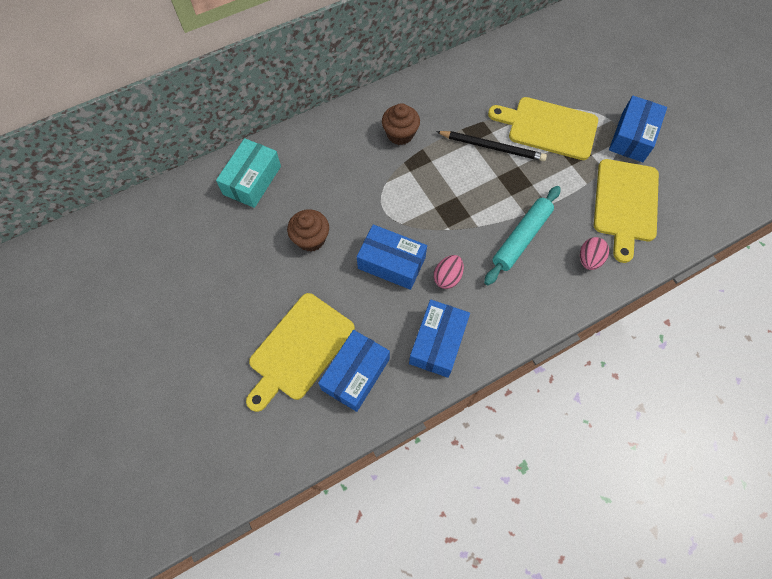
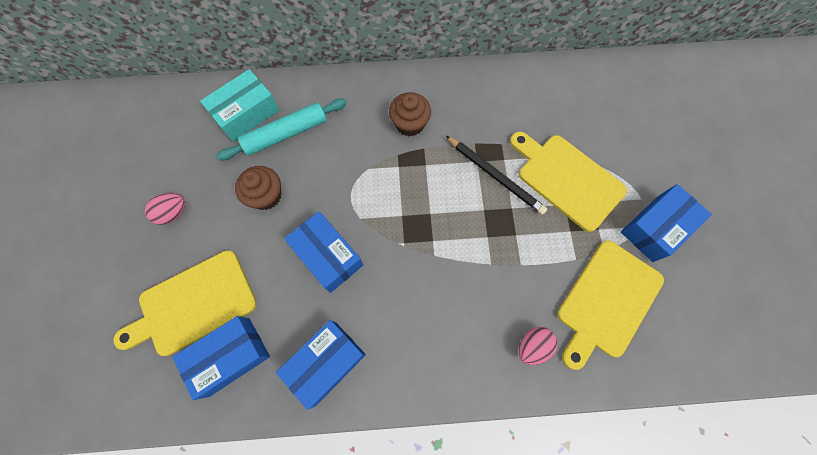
camera: 25 degrees right, 5 degrees up
(447, 277) = (373, 296): pink egg -> pink egg (173, 213)
(521, 238) = (472, 289): turquoise rolling pin -> turquoise rolling pin (286, 134)

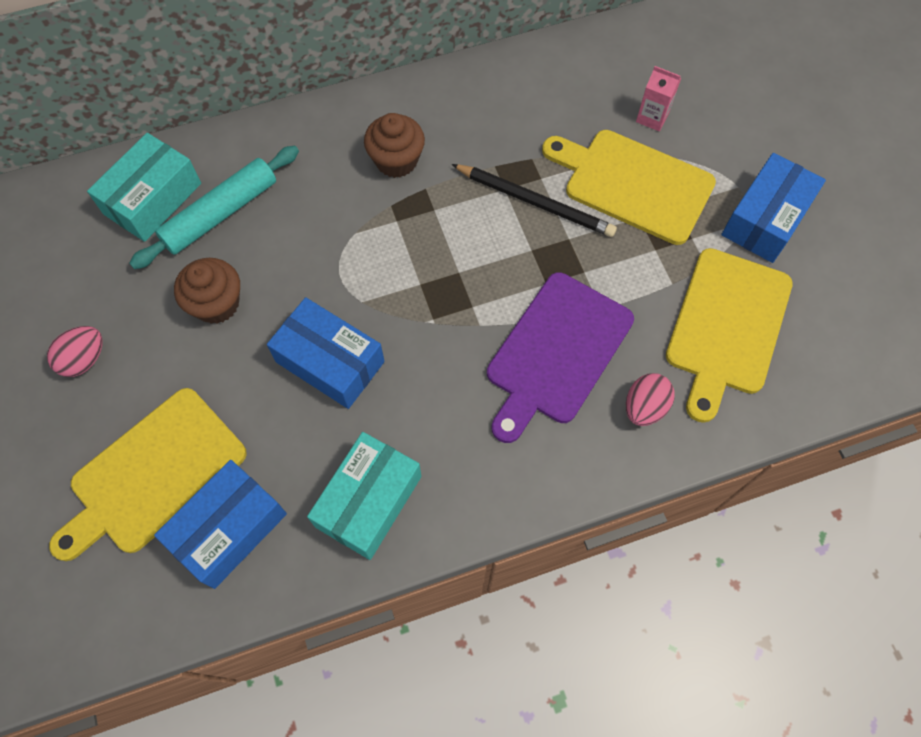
camera: 15 degrees left, 5 degrees down
(326, 363) = (369, 501): blue box -> turquoise box
(481, 289) = (556, 352): none -> purple cutting board
(593, 133) = (652, 117): none -> pink carton

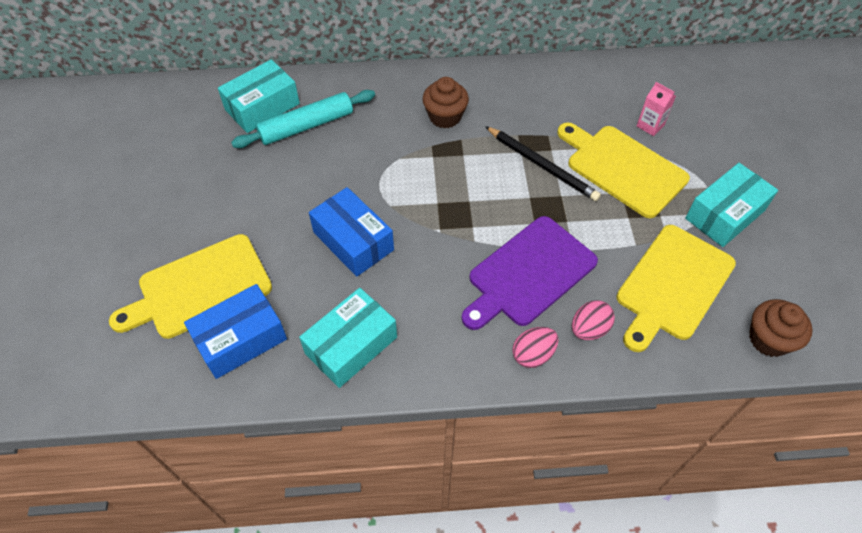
camera: 15 degrees right, 10 degrees down
(84, 359) = (178, 200): pink egg -> pink egg (533, 354)
(216, 304) = (284, 184): brown cupcake -> brown cupcake (769, 339)
(765, 219) = (724, 214): blue box -> turquoise box

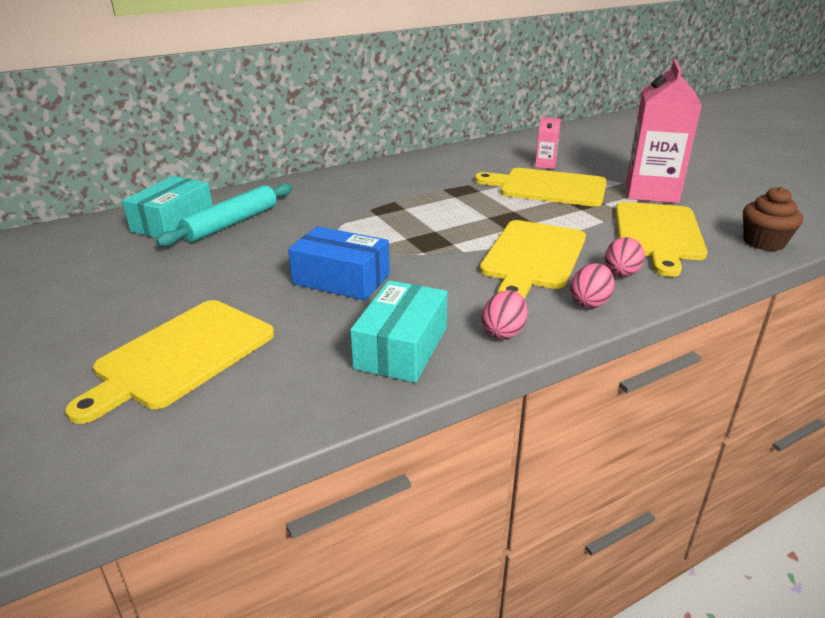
camera: 25 degrees left, 25 degrees down
(241, 339) = (263, 380): blue box -> none
(437, 360) = (503, 332): none -> pink egg
(445, 117) = (367, 193): brown cupcake -> none
(528, 273) = (532, 257): purple cutting board -> yellow cutting board
(542, 165) = (480, 199): black pencil -> none
(724, 214) = (651, 192): turquoise box -> pink carton

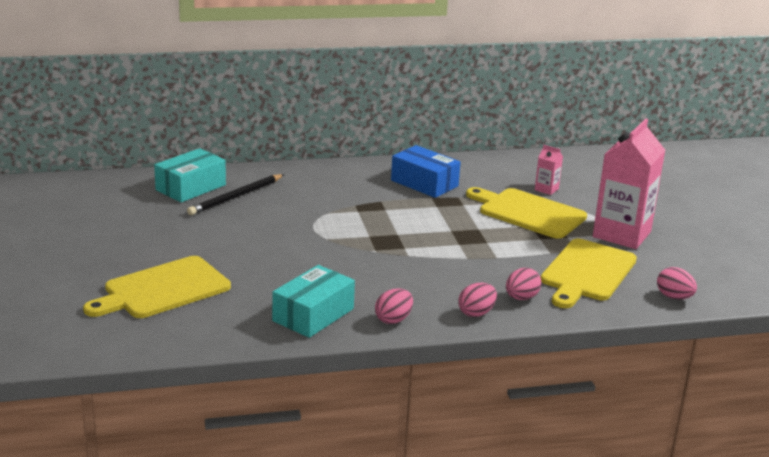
camera: 15 degrees right, 5 degrees down
(231, 223) = (236, 197): turquoise rolling pin -> black pencil
(341, 279) = (298, 259): blue box -> blue box (424, 183)
(532, 257) = (461, 271): yellow cutting board -> none
(764, 242) = (674, 297): brown cupcake -> pink egg

